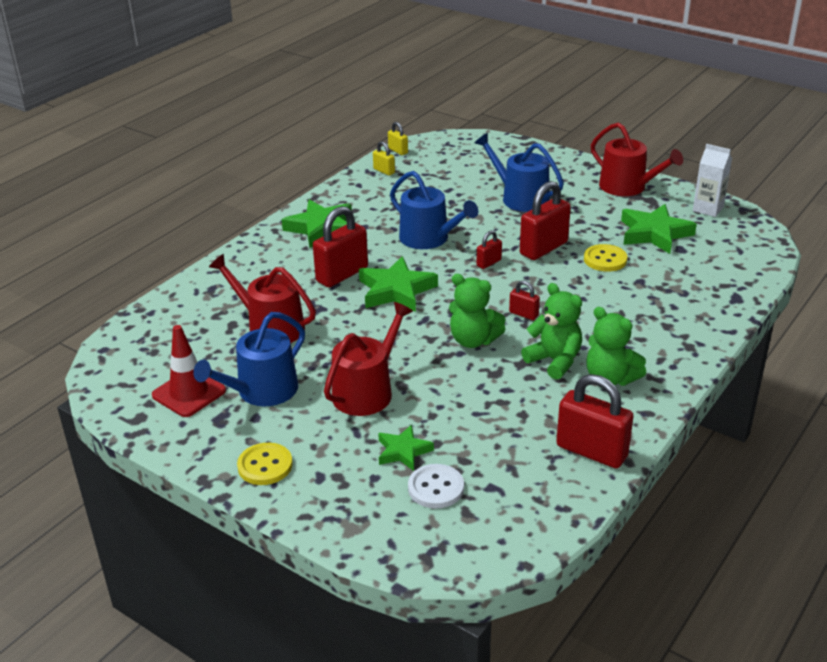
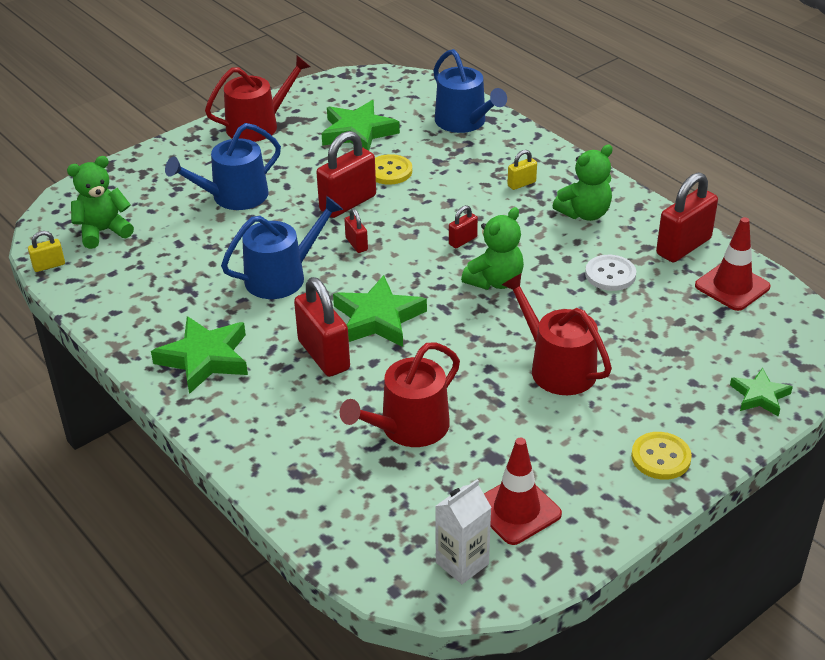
camera: 75 degrees left, 5 degrees up
(262, 391) = (532, 447): blue watering can -> blue watering can (464, 122)
(384, 171) = (94, 285): yellow padlock -> yellow padlock (521, 184)
(403, 451) = (659, 357): green star -> green star (759, 396)
(436, 488) = (715, 345): white button -> white button (610, 274)
(539, 493) = (732, 286): none -> red traffic cone
(543, 248) = (348, 203): red padlock -> red padlock turned 75 degrees clockwise
(554, 361) = (547, 238): green teddy bear -> green teddy bear (103, 231)
(708, 209) = (331, 92): white carton -> white carton (462, 563)

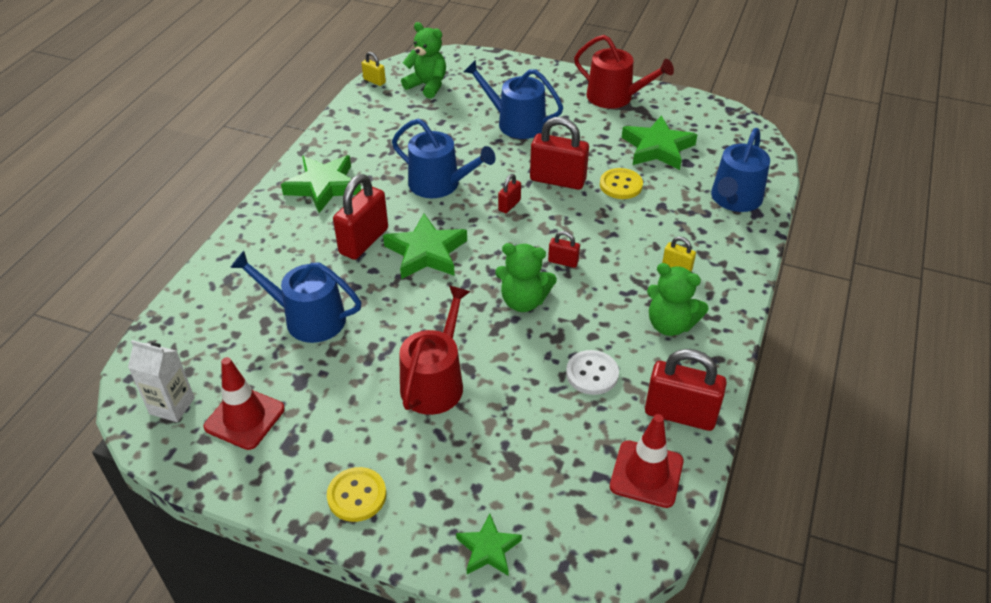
camera: 60 degrees right, 5 degrees up
(408, 428) = (308, 318): red watering can -> blue watering can

